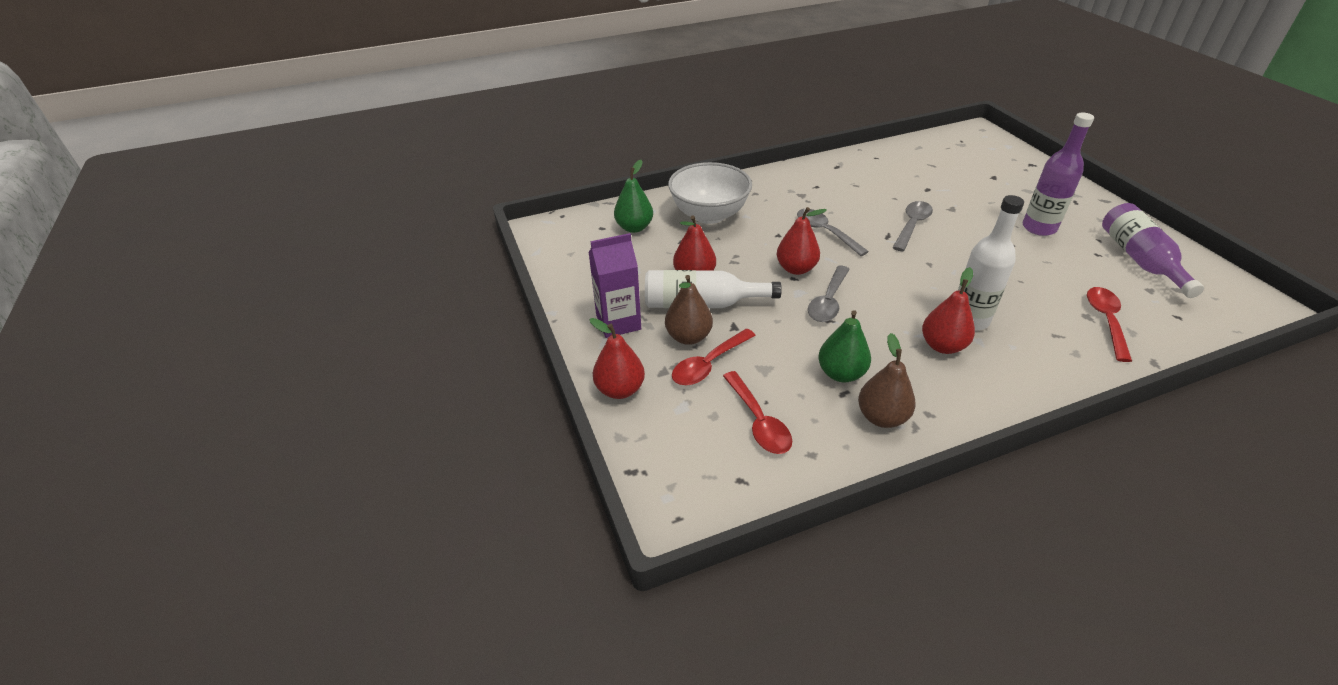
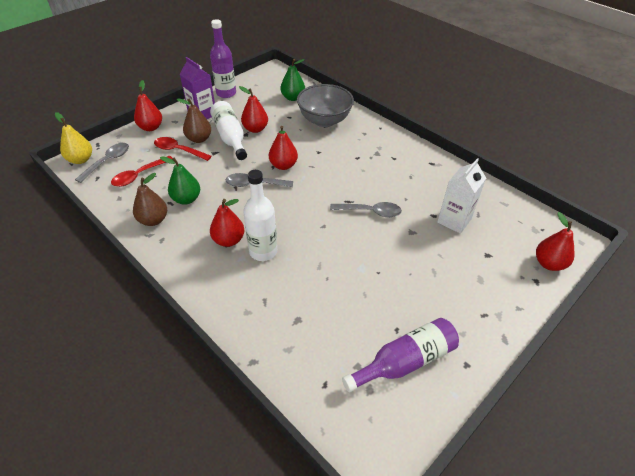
camera: 65 degrees right, 5 degrees up
(672, 501) = (81, 159): none -> yellow pear
(709, 214) = (324, 120): white bowl -> grey bowl
(825, 232) = (334, 171): grey spoon -> grey spoon (108, 161)
(939, 180) = (454, 220): none -> white carton
(1009, 152) = (549, 263): none -> red pear
(1039, 228) = (416, 288): purple bottle -> purple bottle (226, 93)
(1106, 321) = (295, 331): red spoon -> none

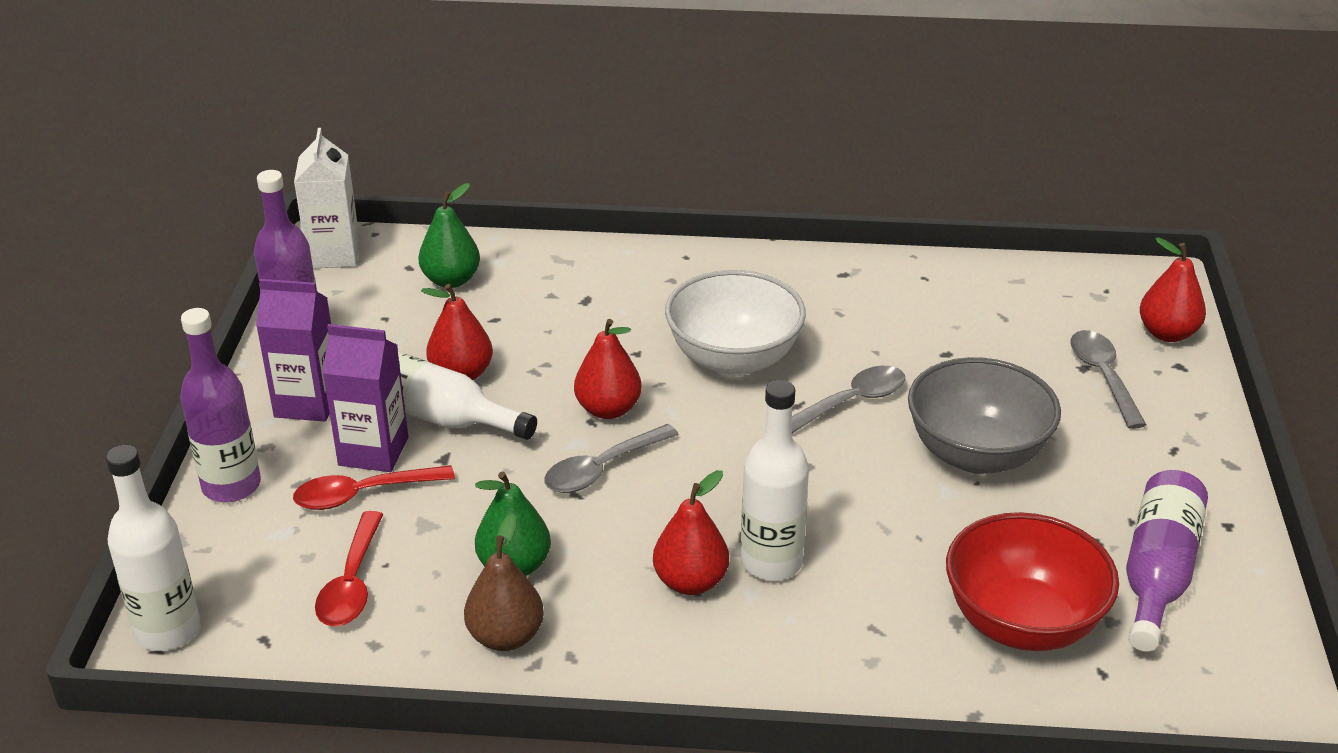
camera: 40 degrees left, 10 degrees down
(81, 159) = (168, 630): yellow pear -> white bottle
(108, 161) = (239, 598): grey spoon -> grey spoon (1103, 376)
(151, 127) = (231, 486): red pear -> purple bottle
(199, 139) = (373, 451): brown pear -> purple carton
(320, 339) = (1022, 623): none -> red bowl
(324, 120) = (571, 292): grey bowl -> grey bowl (976, 454)
(348, 172) = (733, 359): none -> white bowl
(454, 220) = (983, 345): white carton -> white carton (334, 254)

